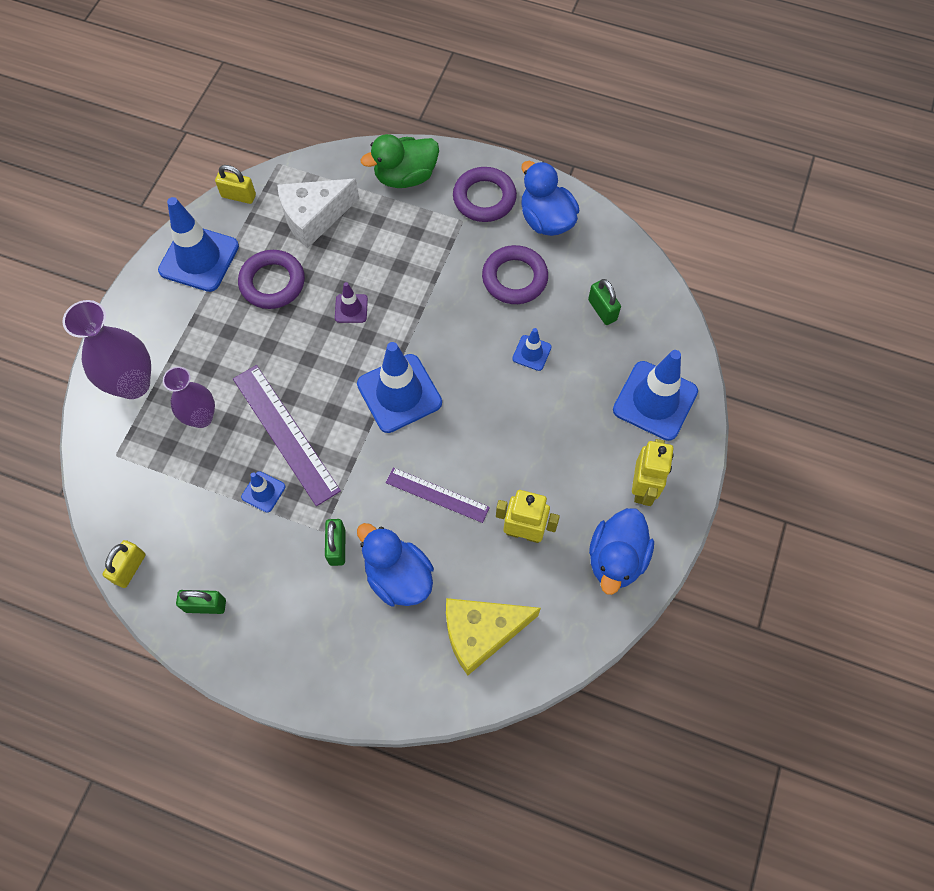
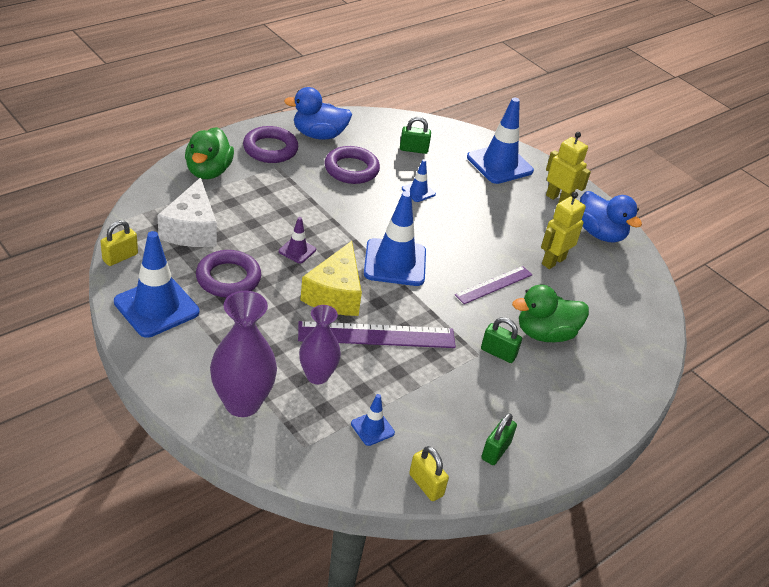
camera: 65 degrees left, 25 degrees down
(263, 492) = (418, 371): blue traffic cone -> blue traffic cone (372, 428)
(398, 576) = (545, 333): blue duck -> green duck
(481, 633) = (615, 315): yellow cheese -> yellow cheese (335, 294)

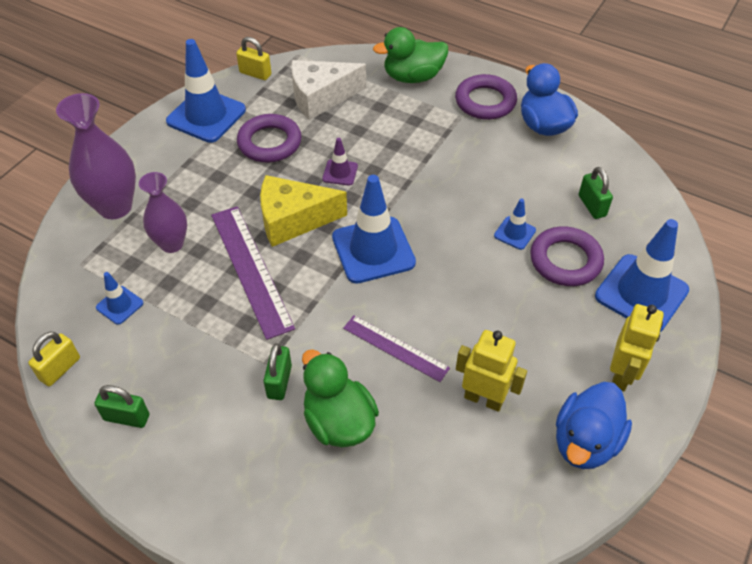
camera: 75 degrees right, 10 degrees up
(351, 169) = (506, 168): purple ring -> purple ring (565, 260)

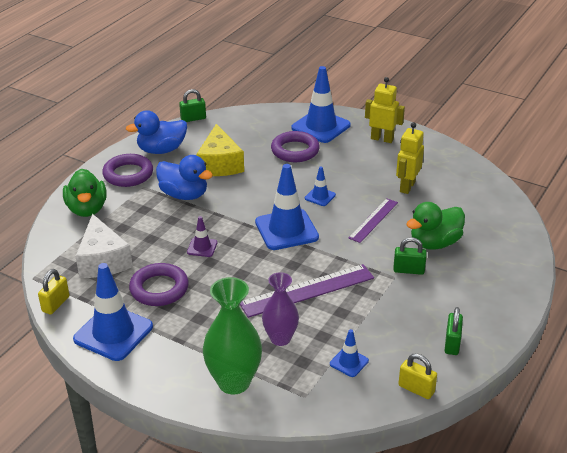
camera: 90 degrees left, 15 degrees down
(115, 207) = (234, 382): purple vase -> green vase
(293, 220) = (254, 270): yellow cheese -> yellow cheese (219, 164)
(514, 233) = (270, 168): blue traffic cone -> blue traffic cone (320, 196)
(585, 442) = (429, 154): blue duck -> blue duck (184, 195)
(592, 206) = (246, 137): green padlock -> green padlock (193, 119)

